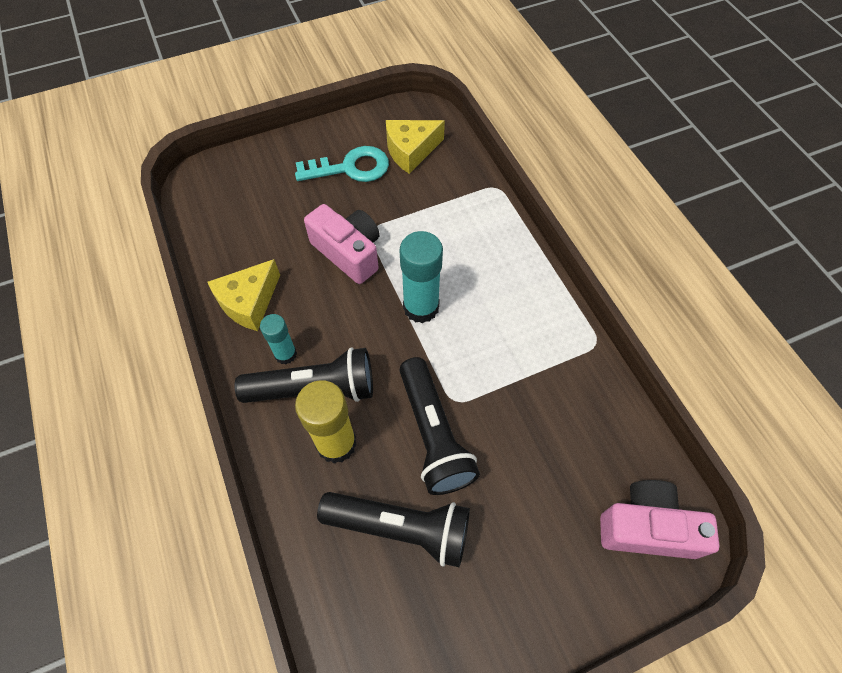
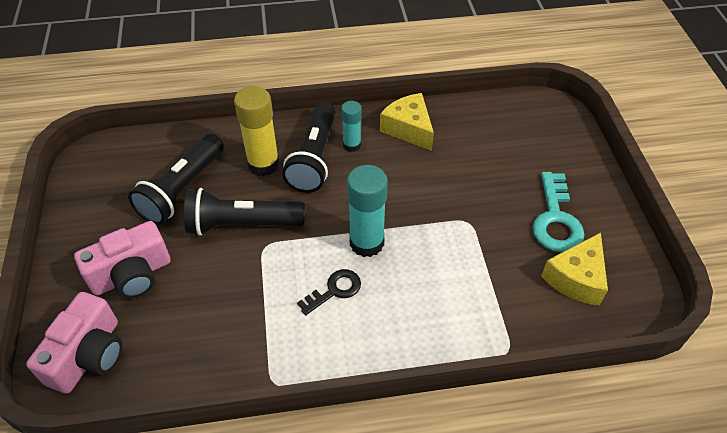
camera: 105 degrees right, 10 degrees down
(348, 252) = (444, 200): pink camera -> pink camera (132, 275)
(411, 151) = (576, 278): yellow cheese -> yellow cheese turned 135 degrees counterclockwise
(485, 321) = (334, 290): none -> black key

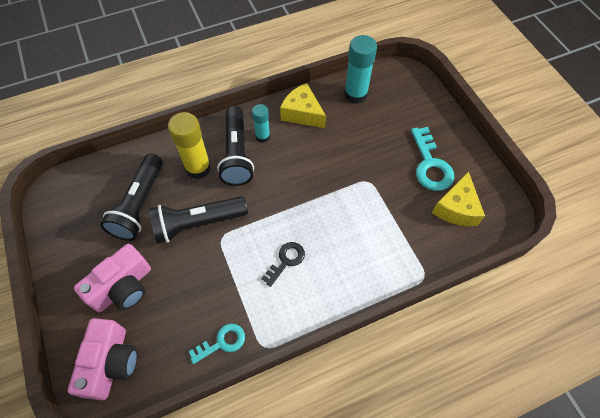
camera: 15 degrees left, 10 degrees up
(225, 365) = (222, 342): none -> turquoise key
(366, 242) = (298, 216): turquoise glue stick -> turquoise glue stick (355, 94)

